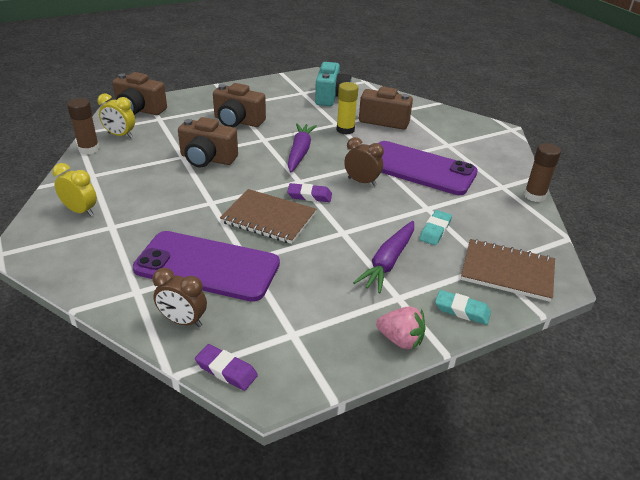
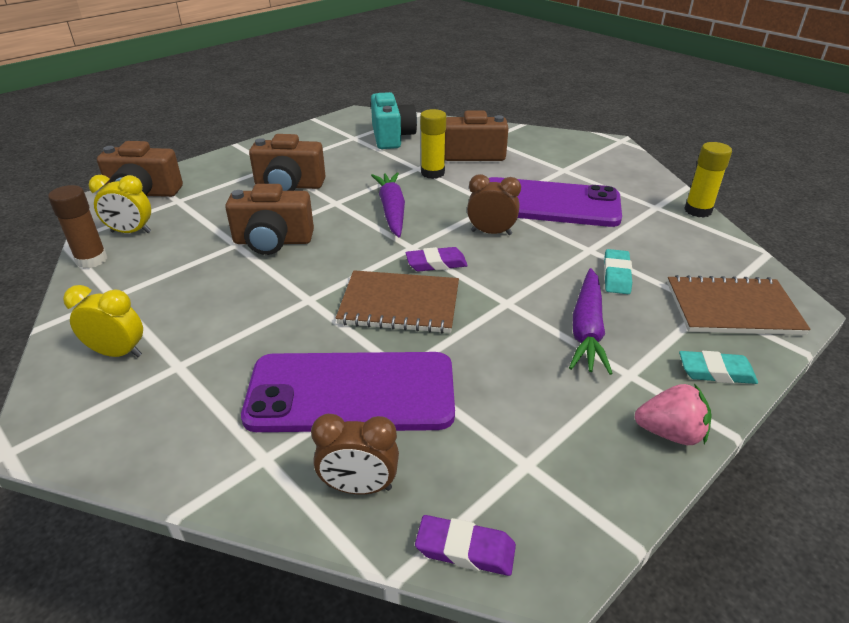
camera: 15 degrees left, 0 degrees up
(534, 196) = (698, 210): brown glue stick -> yellow glue stick

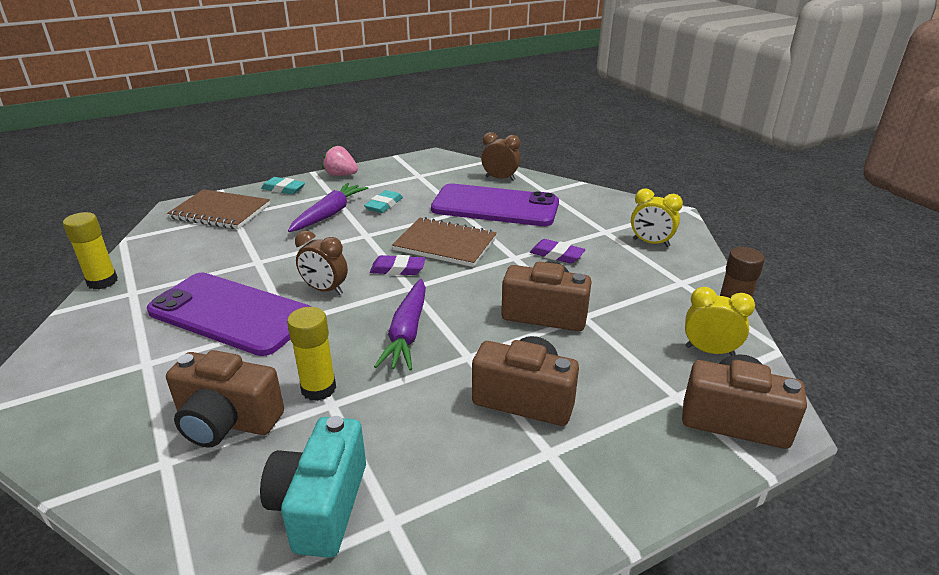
camera: 165 degrees left, 5 degrees down
(465, 549) = (462, 161): purple eraser -> purple eraser (557, 255)
(616, 275) = (265, 240): turquoise eraser -> turquoise eraser (384, 205)

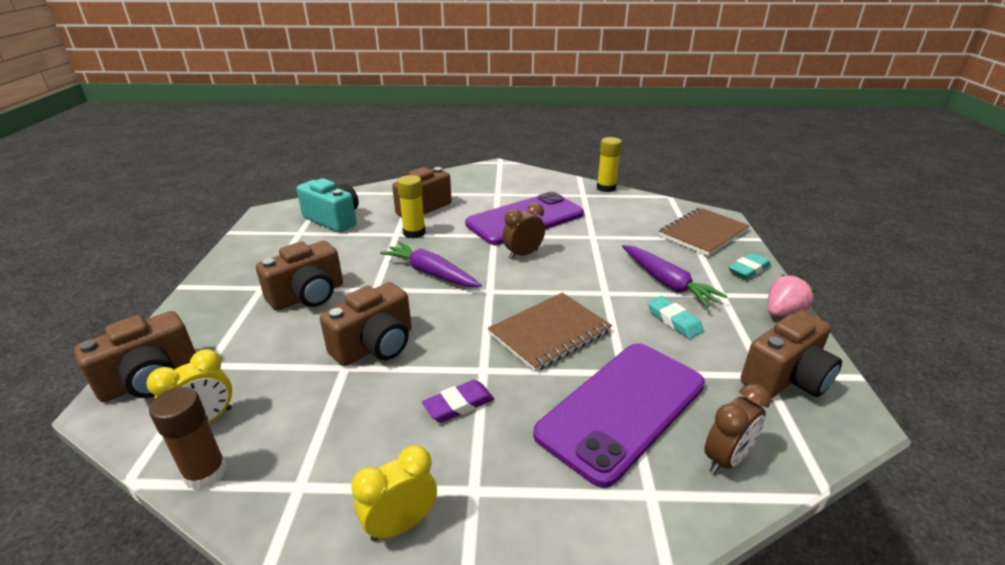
camera: 120 degrees right, 0 degrees up
(398, 269) = (524, 292): purple eraser -> none
(416, 170) = (786, 378): none -> brown camera

